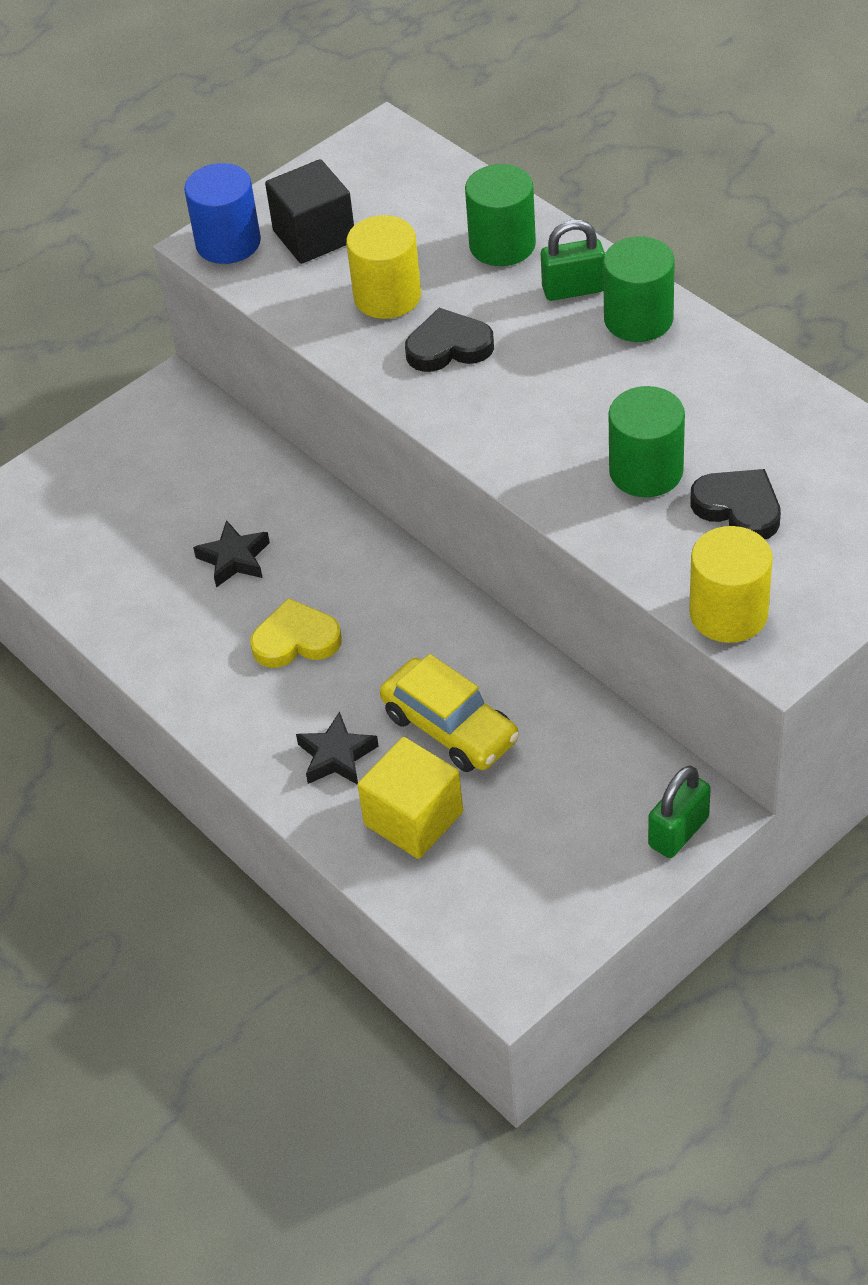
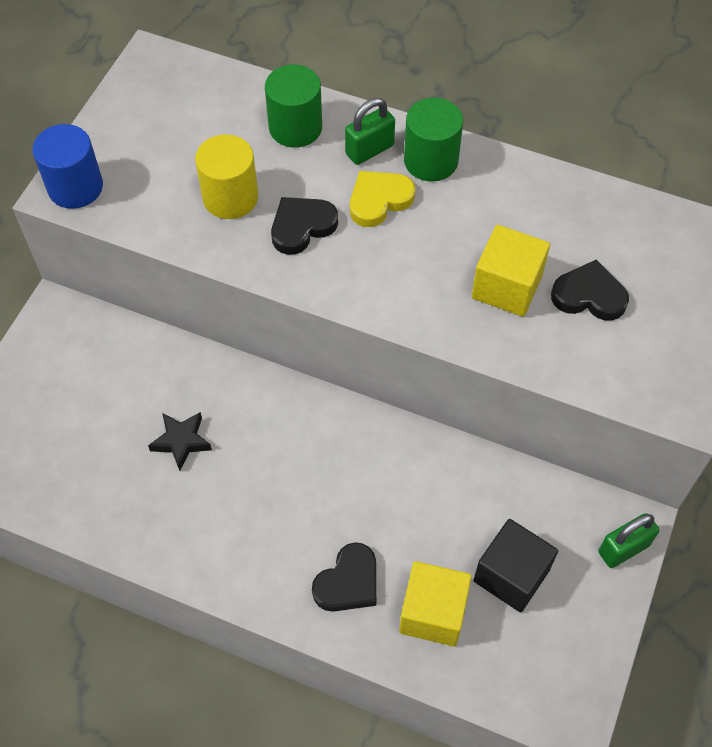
camera: 30 degrees left, 10 degrees up
(296, 640) = (265, 494): yellow heart -> yellow heart (379, 200)
(314, 236) = (143, 161): black cube -> black cube (511, 575)
(337, 756) = (348, 582): black star -> black heart
(450, 727) = (419, 525): yellow car -> none
(646, 471) = (507, 286): green cylinder -> yellow cube
(678, 832) = (623, 548): green padlock -> green padlock turned 45 degrees clockwise
(728, 613) = (631, 386): yellow cylinder -> none

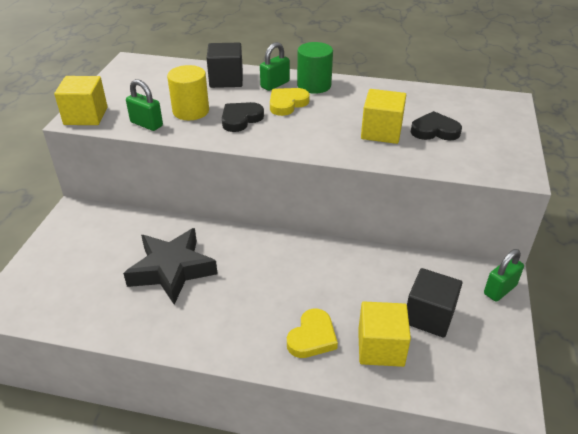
camera: 10 degrees left, 20 degrees down
(75, 187) = (86, 116): blue cylinder -> yellow cube
(162, 218) = (146, 124): none -> green padlock
(181, 441) = (172, 270): black star -> black star, size x1.97
(295, 127) = (226, 80): green cylinder -> black cube
(348, 582) = (312, 337): black heart -> yellow heart

